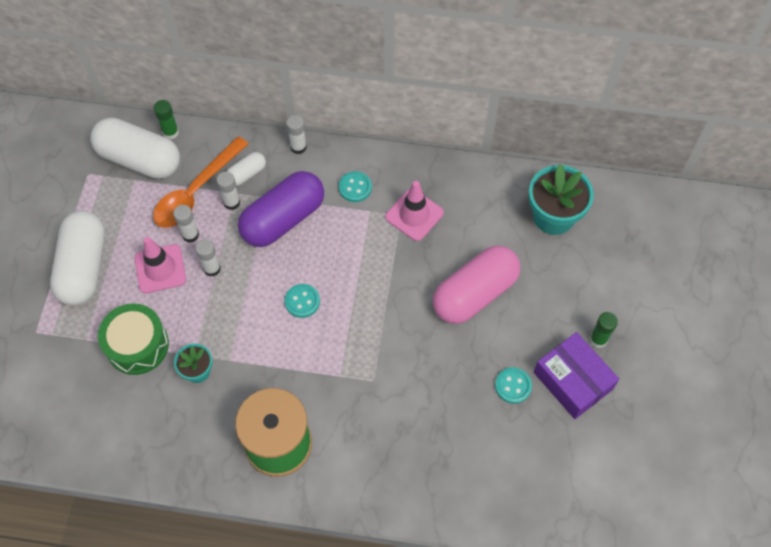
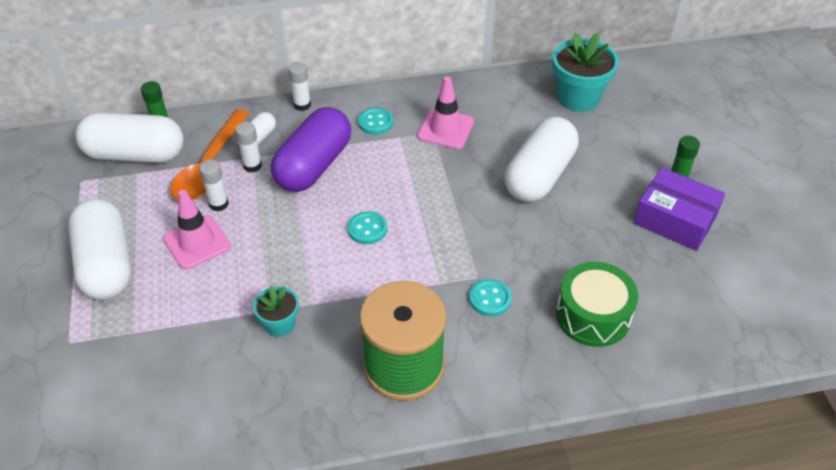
camera: 20 degrees left, 15 degrees down
(137, 345) = (198, 320): green drum -> green drum (593, 315)
(212, 268) = (255, 227): white glue stick -> none
(475, 293) = (539, 175): pink capsule -> white capsule
(513, 386) = (620, 240): turquoise button -> turquoise button (490, 299)

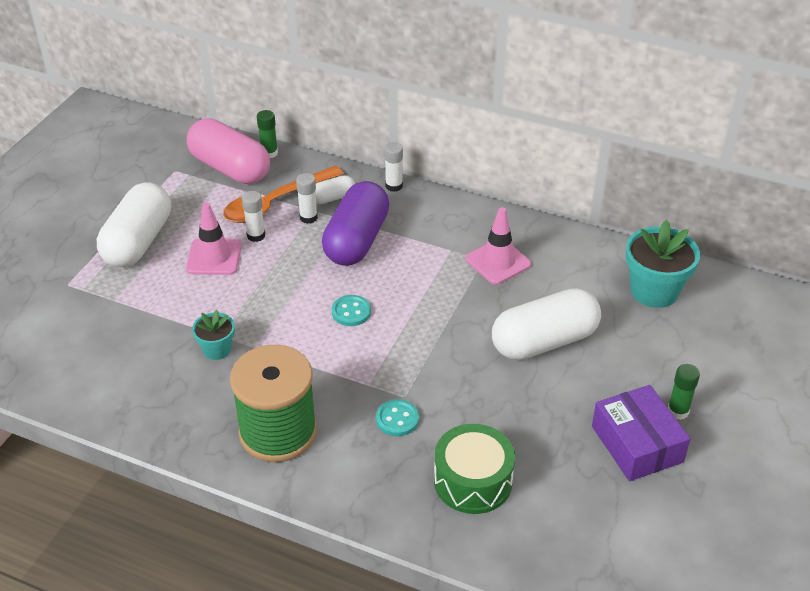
camera: 35 degrees right, 5 degrees down
(135, 155) = (230, 168): white capsule -> pink capsule
(314, 165) = (357, 240): purple capsule -> purple capsule turned 45 degrees counterclockwise
(375, 122) = (441, 228): turquoise button -> none

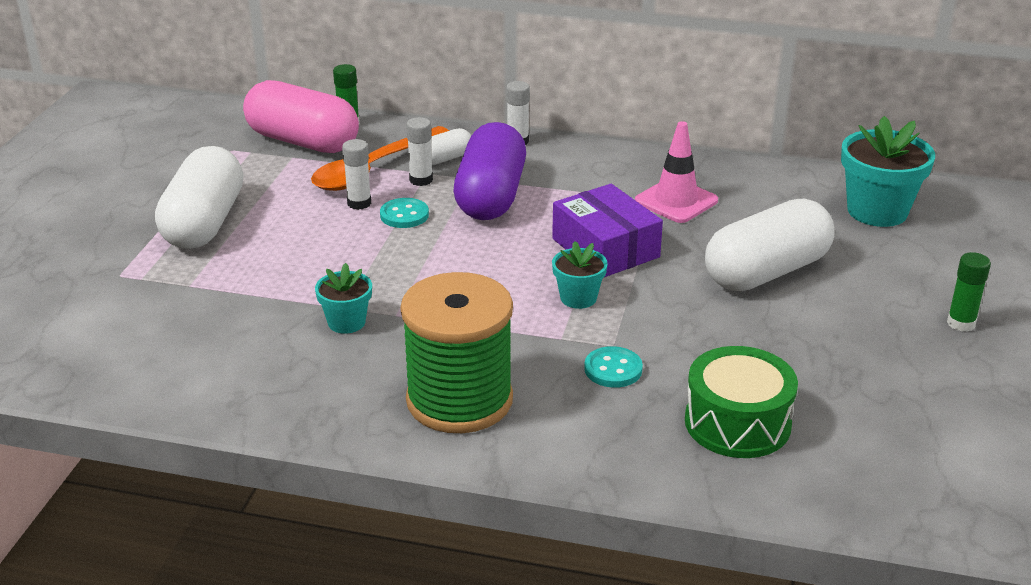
camera: 10 degrees left, 10 degrees down
(214, 257) = (311, 229): pink traffic cone -> none
(351, 312) = (510, 267): turquoise button -> turquoise button (404, 215)
(392, 348) = (578, 298): none -> turquoise flower pot
(637, 444) = (926, 361): purple box -> purple box (605, 248)

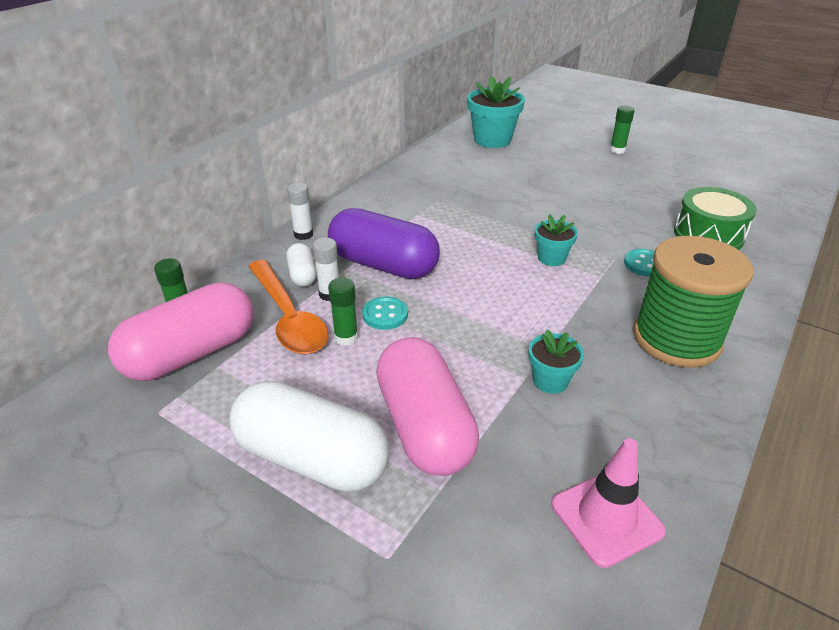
camera: 70 degrees left, 5 degrees up
(257, 265) = (424, 426): none -> pink capsule
(359, 203) = (346, 337): white glue stick -> green glue stick
(605, 248) = (489, 233): purple box -> none
(676, 201) = (441, 194): pink traffic cone -> pink traffic cone (606, 518)
(766, 272) = (545, 186): white capsule -> none

